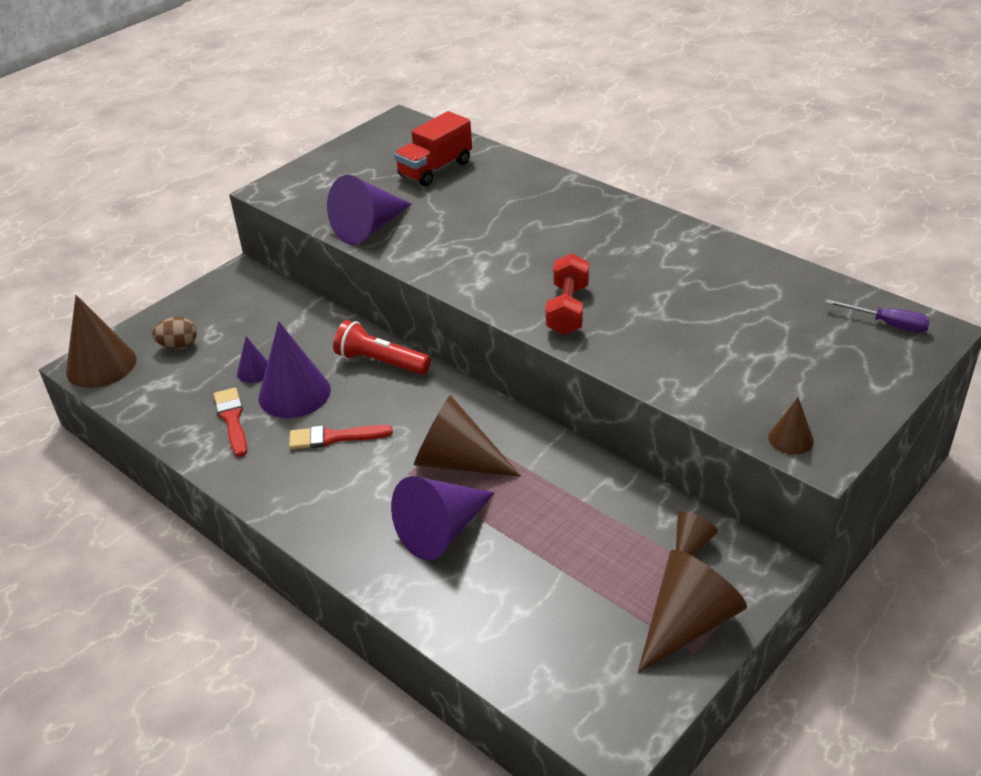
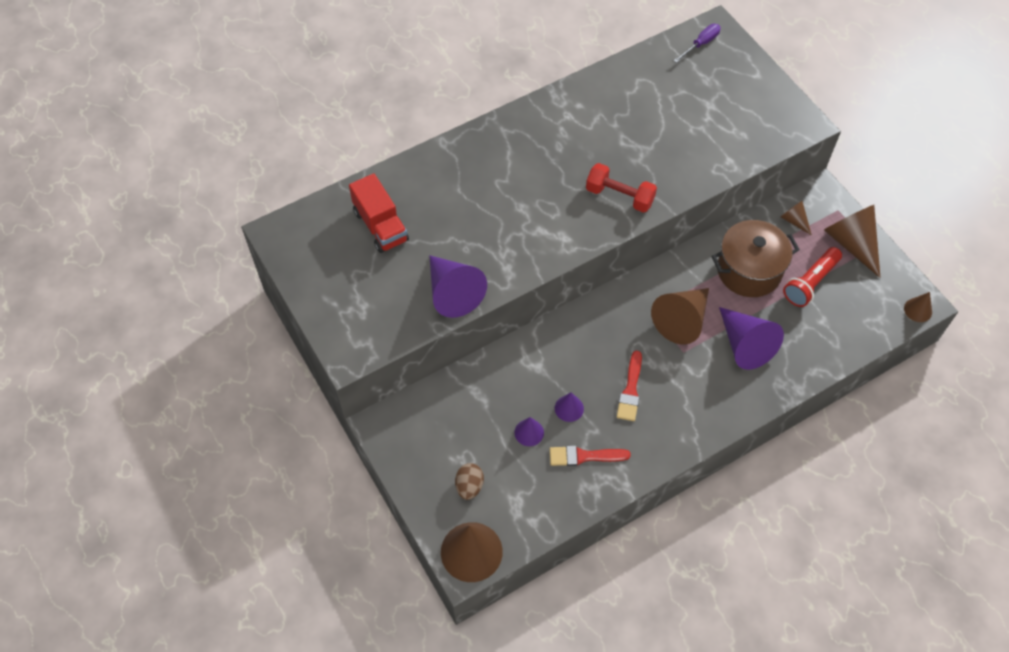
camera: 75 degrees left, 20 degrees up
(294, 393) = (569, 408): purple cone -> purple cone, size x0.50
(381, 362) = (553, 342): red flashlight -> red flashlight (810, 283)
(571, 511) = (749, 271): none -> brown pot
(791, 439) = (788, 131): brown cone -> brown cone (918, 310)

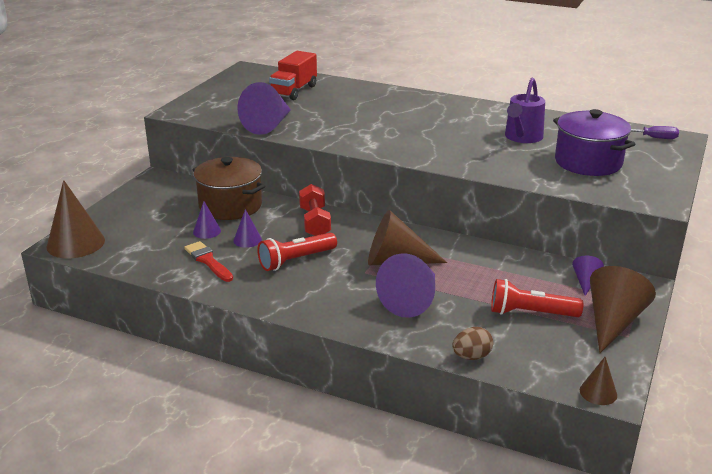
camera: 55 degrees right, 30 degrees down
(469, 486) = (134, 224): brown egg -> brown egg (471, 356)
(619, 196) = (444, 152): red dumbbell -> red dumbbell (315, 222)
(630, 390) = (295, 260): red brush -> red flashlight
(633, 124) = (522, 137): none -> purple watering can
(712, 116) = (588, 162): none -> purple pot
(749, 271) = (494, 276): brown pot -> brown pot (230, 206)
(794, 221) = (585, 281): brown cone -> purple cone

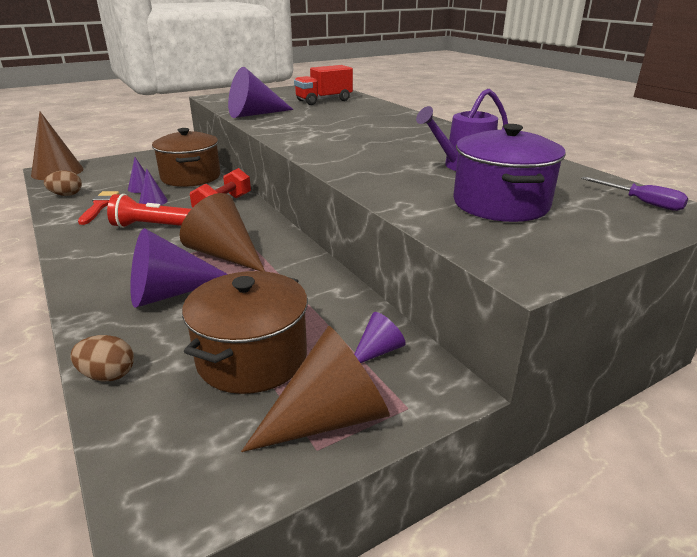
camera: 35 degrees right, 0 degrees up
(148, 262) = (66, 195): none -> brown egg
(530, 313) = (252, 358): red flashlight -> brown pot
(598, 392) = (142, 509): brown cone -> none

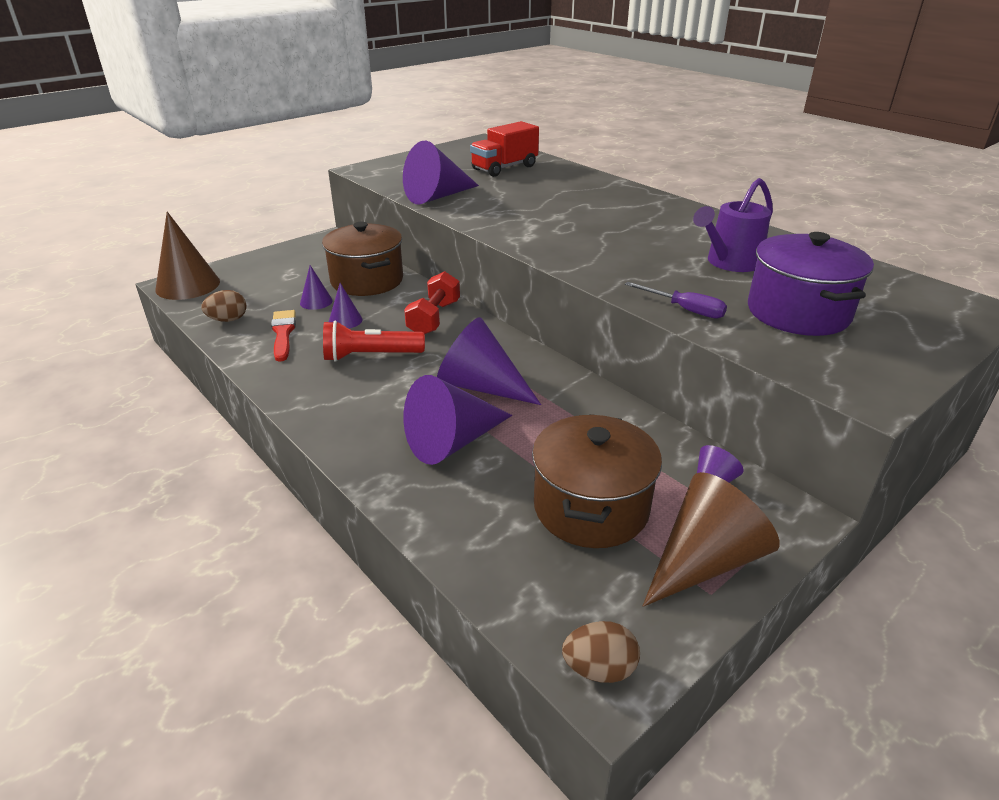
camera: 10 degrees left, 5 degrees up
(108, 375) = (454, 546): brown egg -> brown egg (599, 669)
(225, 255) = (481, 386): brown cone -> purple cone
(641, 202) = (930, 298): purple screwdriver -> purple screwdriver (684, 310)

